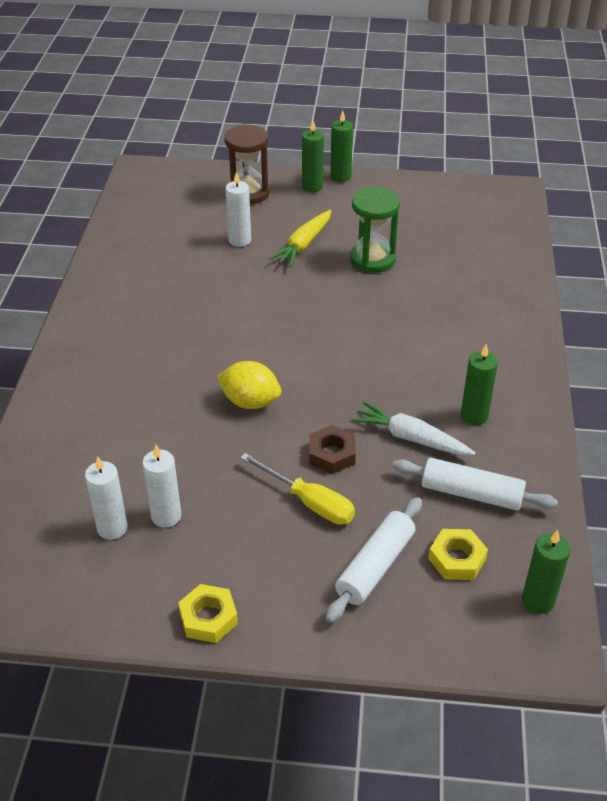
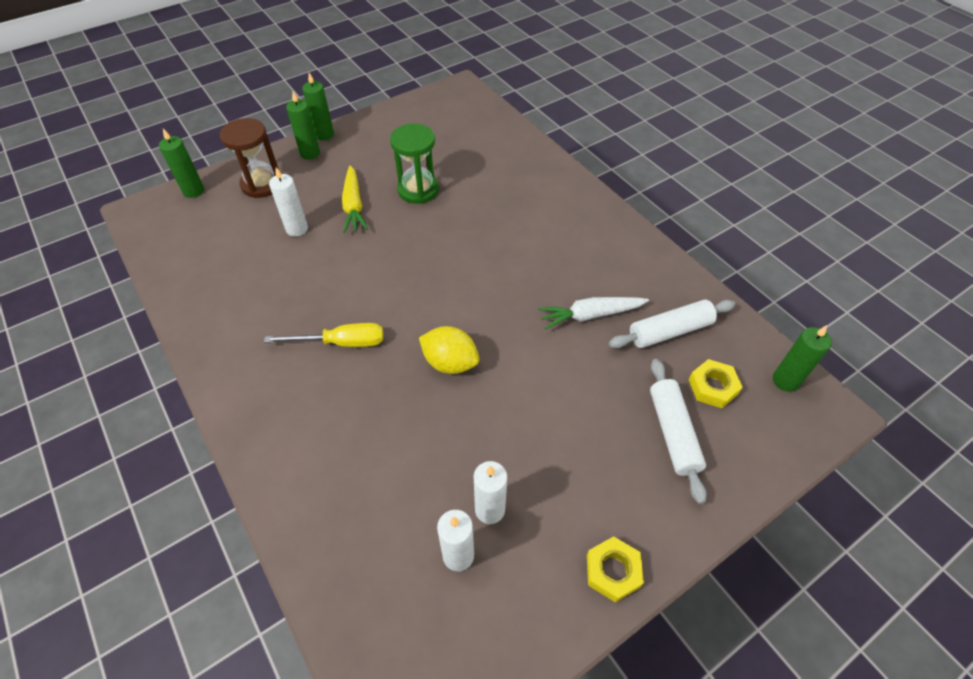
camera: 40 degrees left, 10 degrees up
(250, 402) = (450, 362): yellow lemon -> yellow lemon turned 45 degrees clockwise
(309, 502) = (579, 415): yellow screwdriver -> yellow screwdriver (341, 343)
(332, 454) = (553, 365): brown nut -> none
(474, 416) = (611, 271): green candle -> green candle (193, 191)

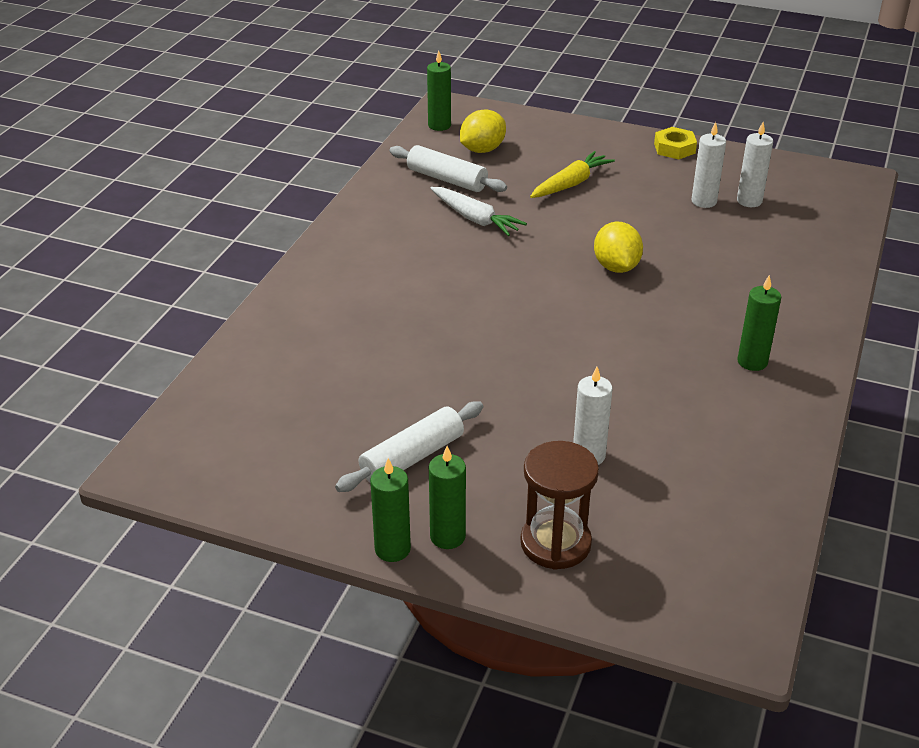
camera: 125 degrees left, 15 degrees down
(193, 191) = (644, 607): green candle -> green candle (752, 362)
(341, 343) = (678, 335): yellow screwdriver -> none
(353, 205) = (500, 432): yellow carrot -> yellow carrot (571, 184)
(418, 190) = (418, 394): green hourglass -> none
(673, 433) = (545, 154): white rolling pin -> white rolling pin (412, 457)
(712, 387) = (482, 150): yellow nut -> yellow lemon

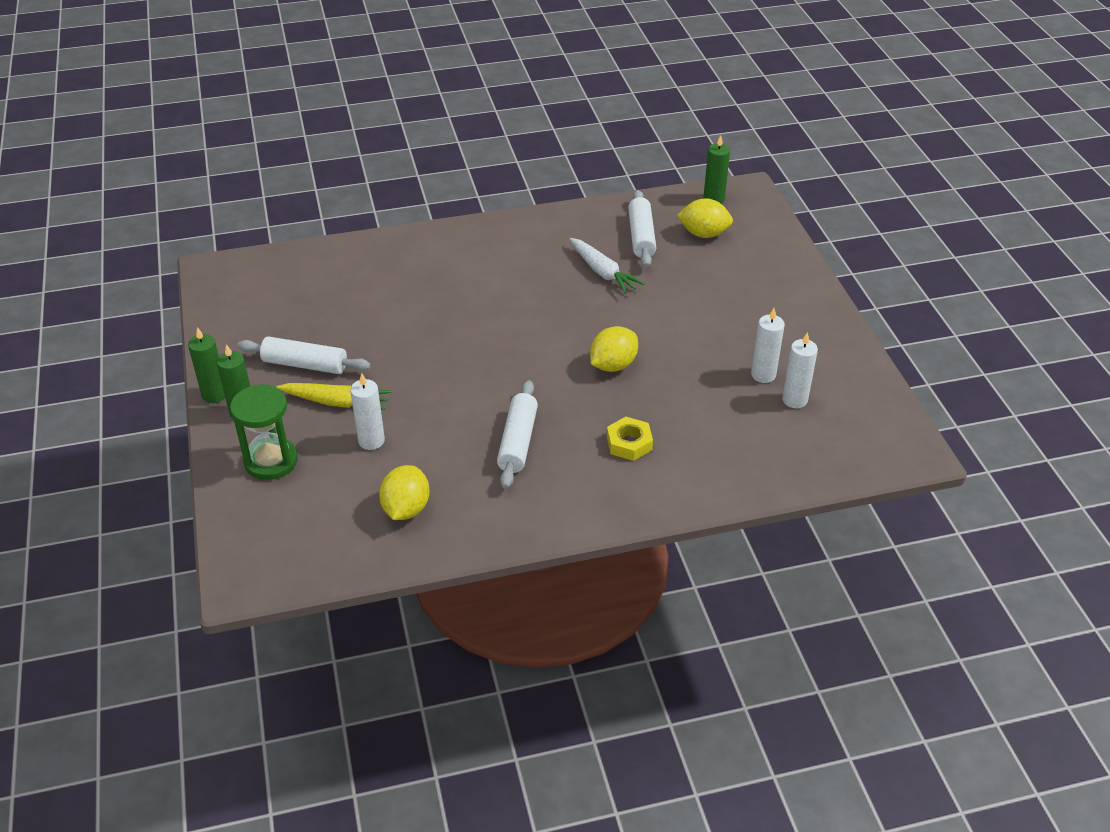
camera: 55 degrees right, 5 degrees up
(475, 219) = (603, 272): white carrot -> white carrot turned 45 degrees counterclockwise
(555, 543) = (271, 461): brown hourglass -> green hourglass
(571, 184) = (706, 296): yellow carrot -> yellow carrot (336, 402)
(674, 148) = (831, 327): yellow nut -> yellow nut (629, 443)
(675, 362) = (517, 442): none -> white rolling pin
(715, 470) = (406, 509): none -> yellow lemon
(752, 362) = (557, 482): green candle -> none

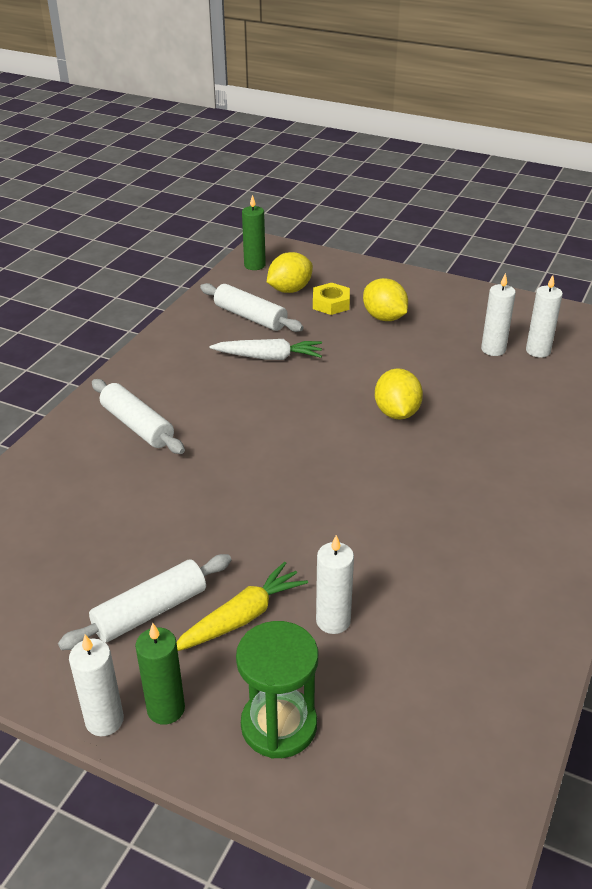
camera: 50 degrees left, 5 degrees down
(214, 395) = (104, 720): green candle -> white candle
(406, 509) = (465, 647): yellow lemon -> yellow lemon (384, 317)
(517, 442) = (440, 519): white rolling pin -> white rolling pin (137, 426)
(629, 443) = (508, 455): yellow nut -> yellow nut (331, 304)

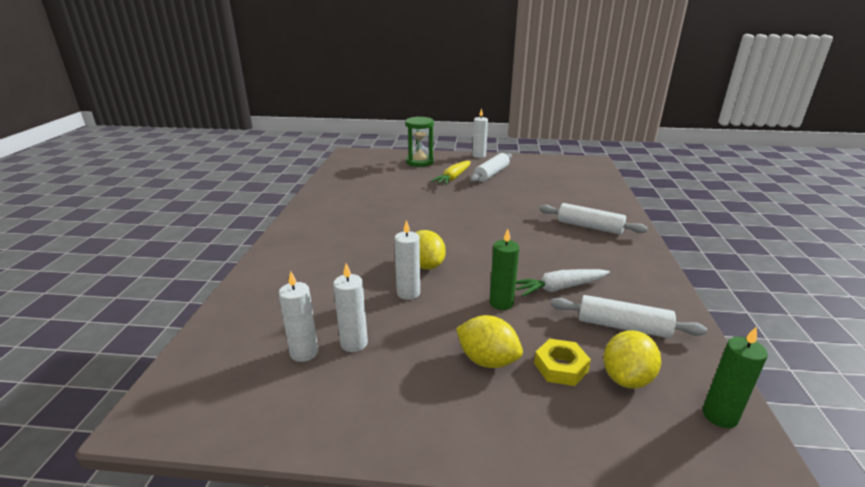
camera: 160 degrees right, 10 degrees down
(166, 709) = (461, 159): green candle -> green candle (501, 303)
(333, 621) = (414, 182): white candle -> white candle (408, 293)

